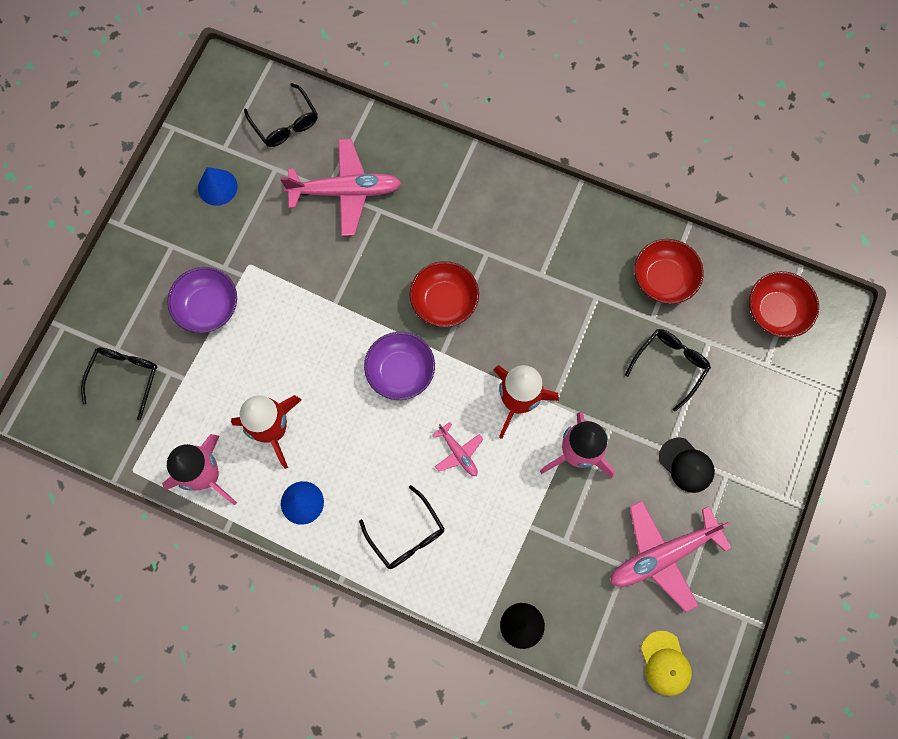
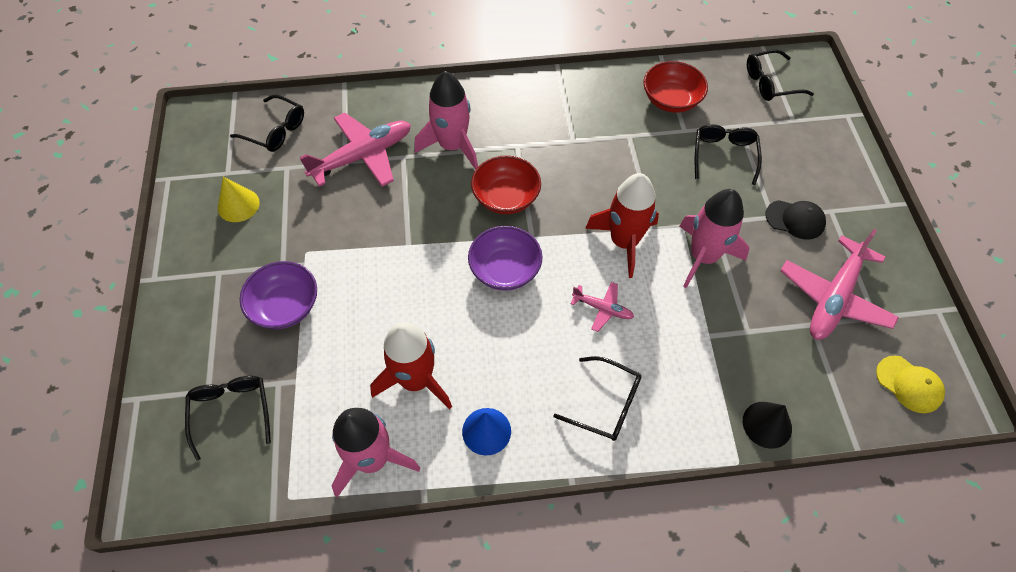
camera: 30 degrees left, 15 degrees down
(217, 187) = (238, 205): blue cone -> yellow cone
(429, 222) = (452, 146): none -> pink rocket
(776, 311) = (770, 83): red bowl -> black glasses

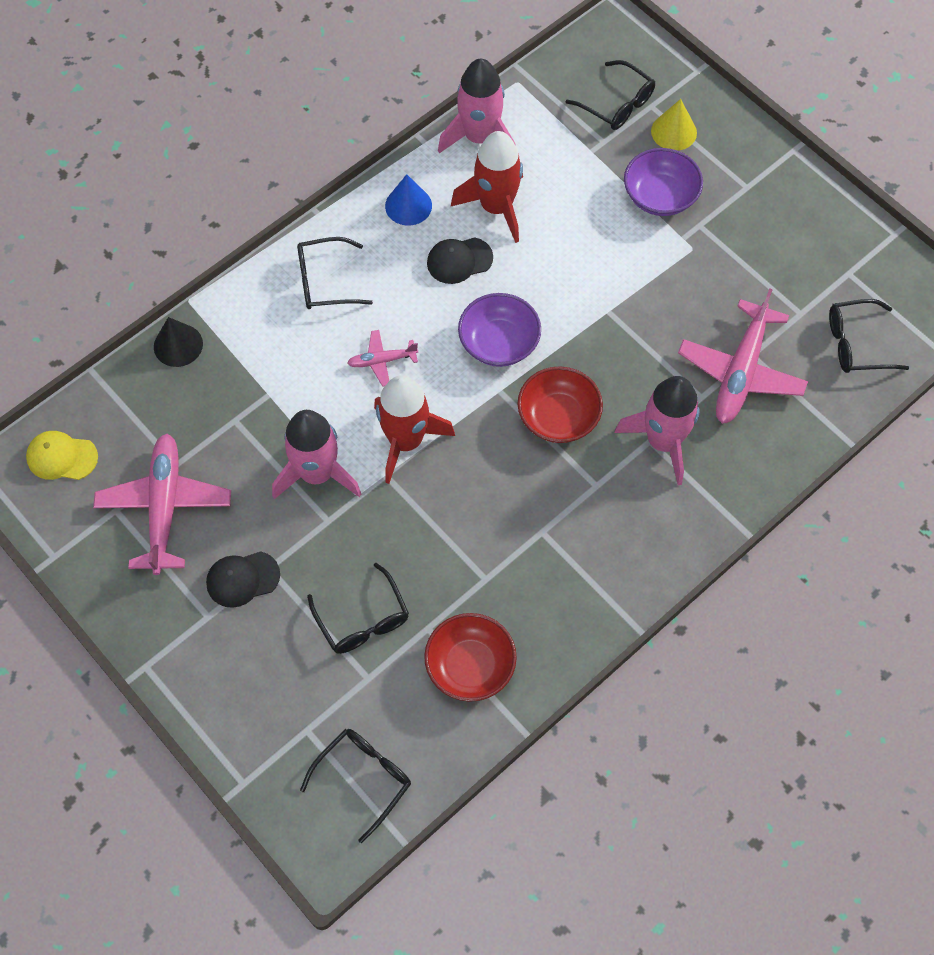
camera: 145 degrees right, 5 degrees up
(238, 205) = (800, 251): yellow cone -> yellow cone (674, 132)
(483, 352) = (459, 260): none -> black cap

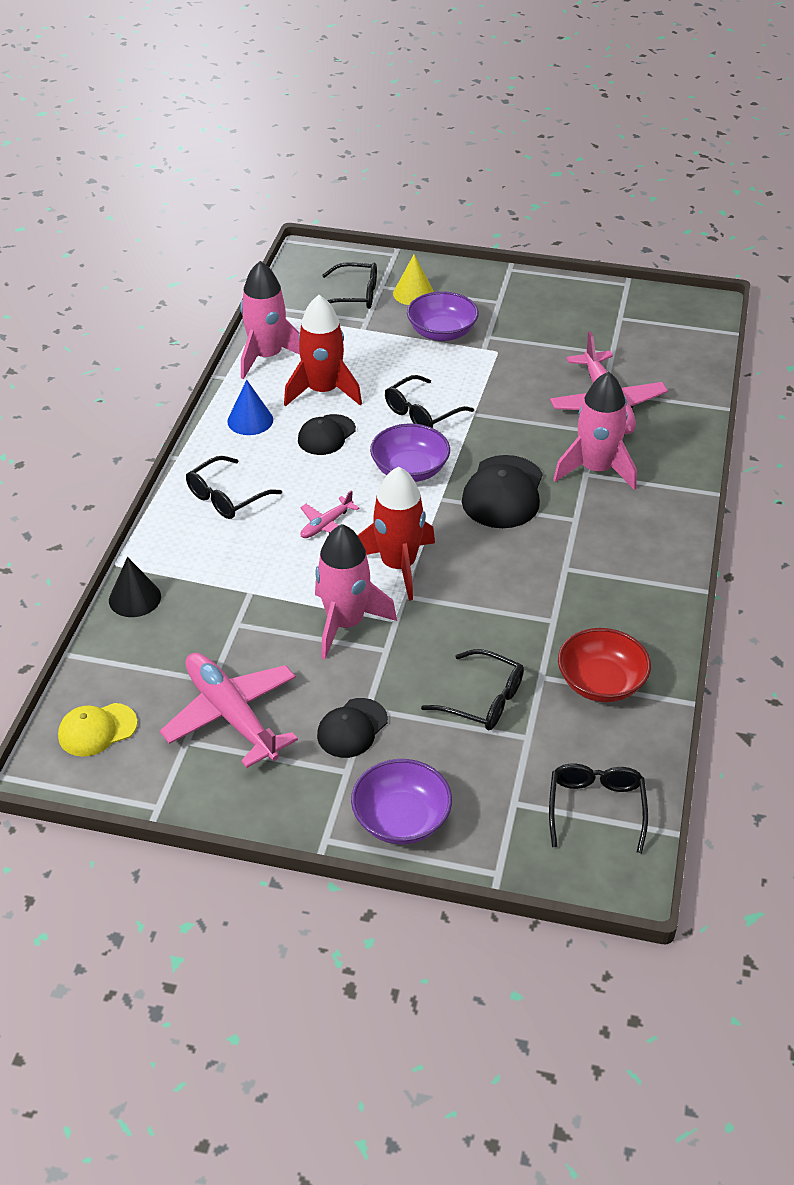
camera: 35 degrees left, 20 degrees down
(212, 687) = (401, 819): none -> purple bowl
(558, 417) = (503, 493): red bowl -> black cap
(856, 344) = (668, 352): black glasses -> black glasses (422, 413)

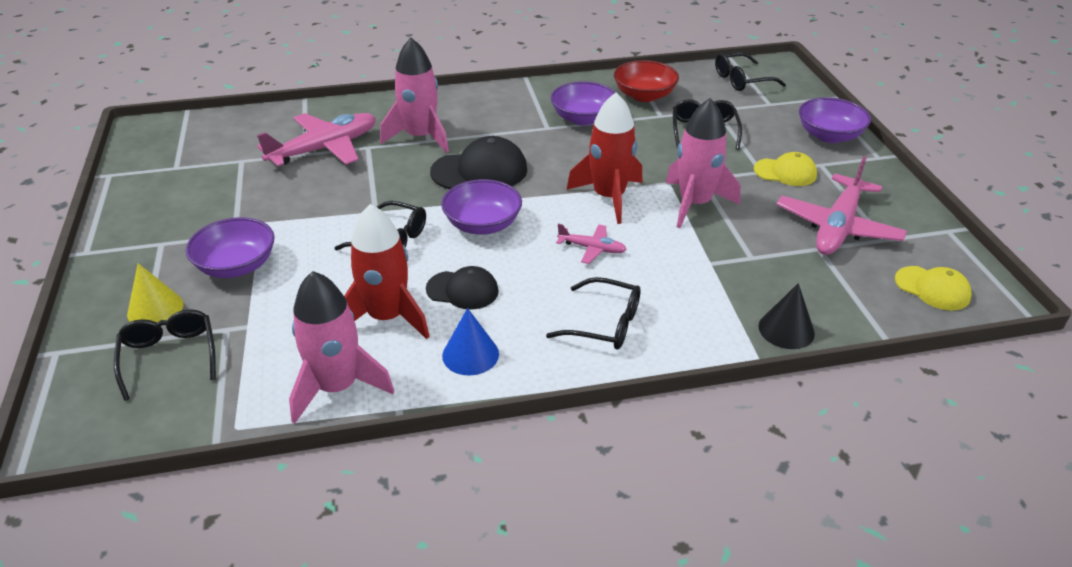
camera: 115 degrees left, 5 degrees down
(352, 728) = (785, 172): black cap -> yellow cap
(570, 605) = (583, 118): none -> purple bowl

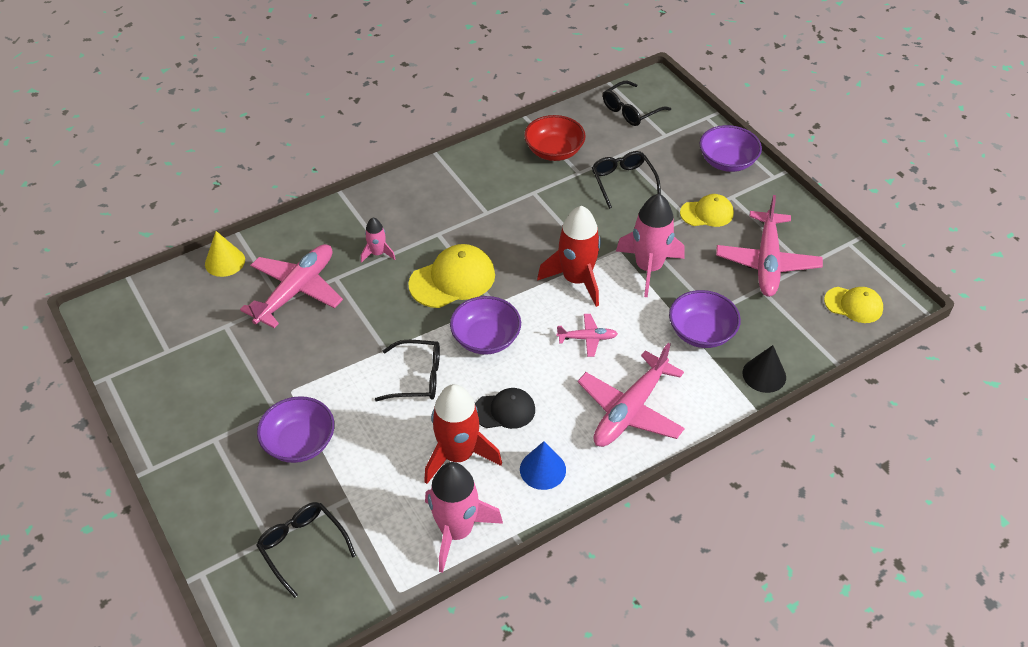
camera: 20 degrees left, 10 degrees up
(155, 309) = (257, 506): yellow cone -> yellow cone (225, 261)
(420, 137) = (377, 253): pink rocket -> pink rocket, size x0.51
(480, 171) = (452, 279): black cap -> yellow cap
(583, 118) = (513, 193): purple bowl -> purple bowl (701, 332)
(605, 324) = (630, 410): black glasses -> pink plane

